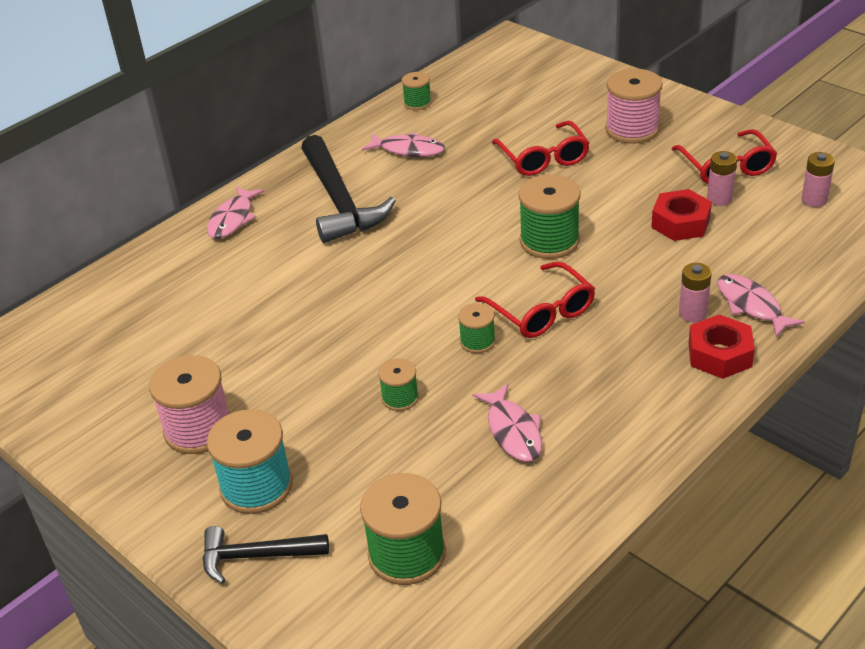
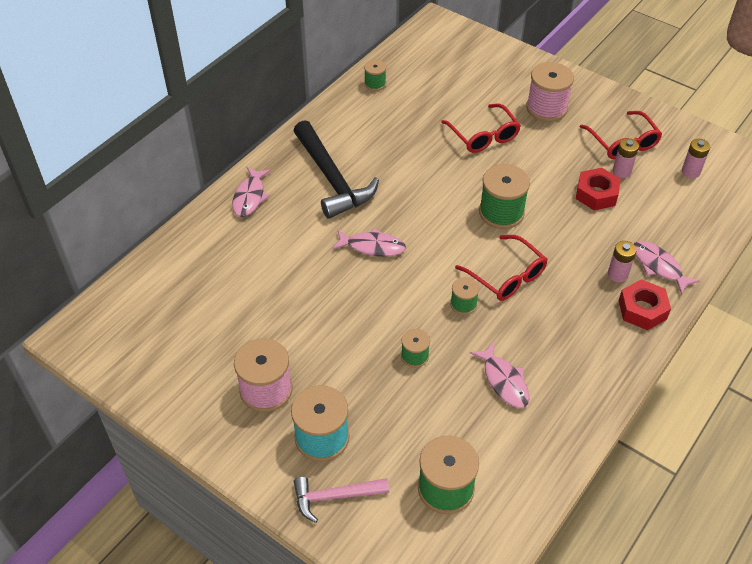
camera: 10 degrees left, 10 degrees up
(256, 556) = (334, 497): black hammer -> pink hammer
(408, 150) = (376, 129): pink fish -> pink fish (372, 247)

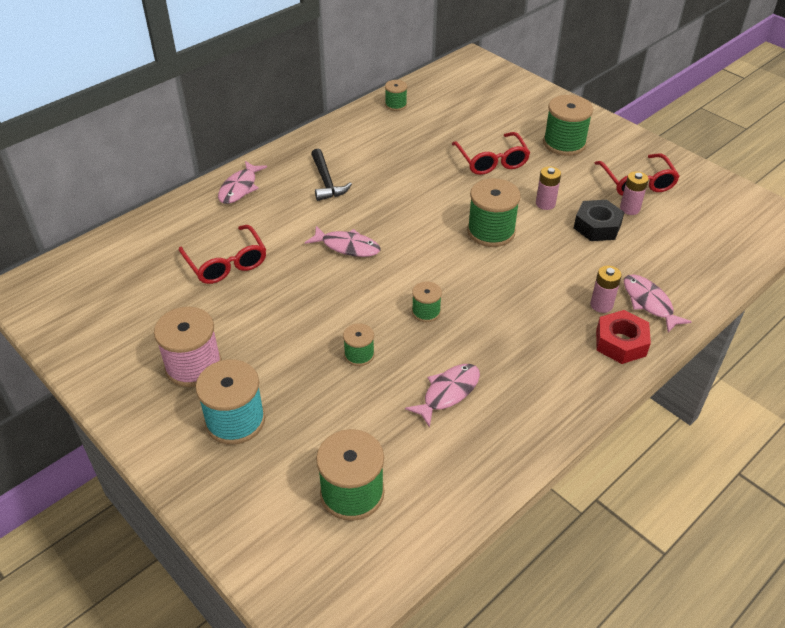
camera: 10 degrees right, 5 degrees down
(332, 179) = (326, 182): black hammer -> black hammer, size x0.57
(334, 497) = (228, 482): pink hammer -> none
(504, 381) = (448, 393): pink fish -> pink fish turned 120 degrees counterclockwise
(507, 276) = (480, 291): red glasses -> red glasses (226, 263)
(546, 108) = (564, 143): pink spool -> green spool
(596, 194) = (597, 226): red nut -> black nut
(690, 172) = (705, 217): pink battery -> pink battery (545, 204)

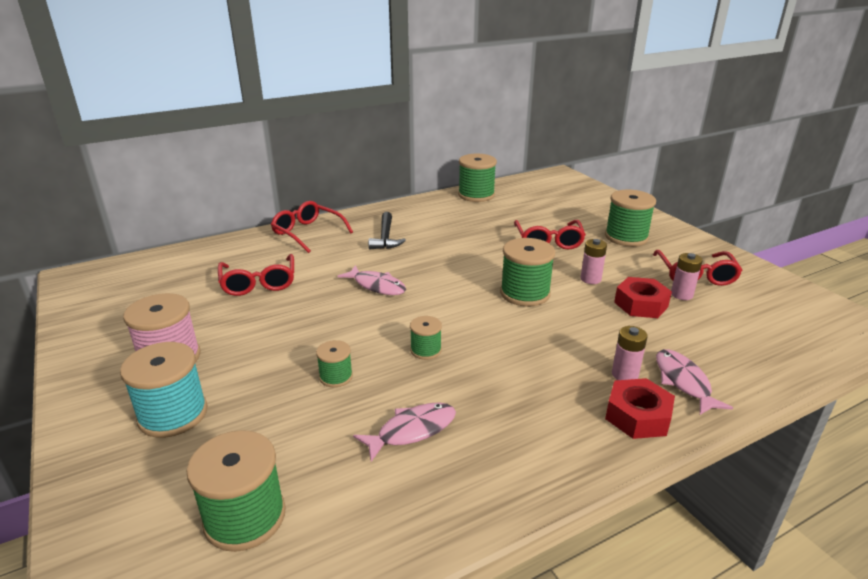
camera: 15 degrees right, 15 degrees down
(240, 188) = (307, 233): pink fish -> red glasses
(395, 105) = (476, 195): green spool -> green spool, size x1.84
(597, 226) = (641, 304): black nut -> red nut

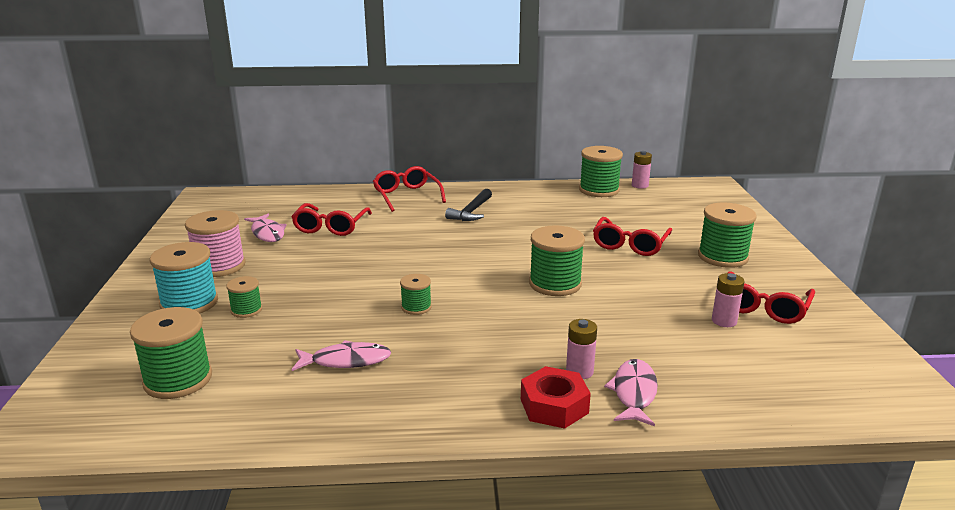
camera: 25 degrees right, 5 degrees down
(336, 377) = (325, 308): green spool -> green spool (246, 310)
(377, 286) = (424, 249): pink fish -> pink fish (267, 233)
(590, 279) = (637, 286): pink battery -> pink battery (640, 185)
(641, 304) = (666, 319): red nut -> none

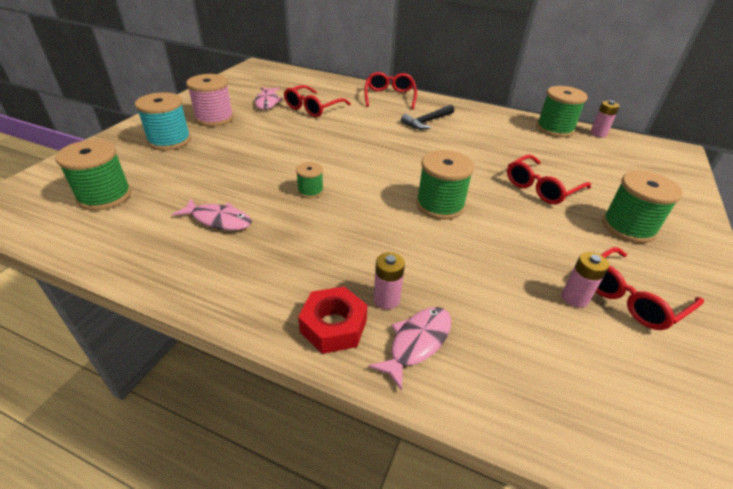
camera: 25 degrees right, 15 degrees up
(246, 310) = (197, 156): green spool -> none

